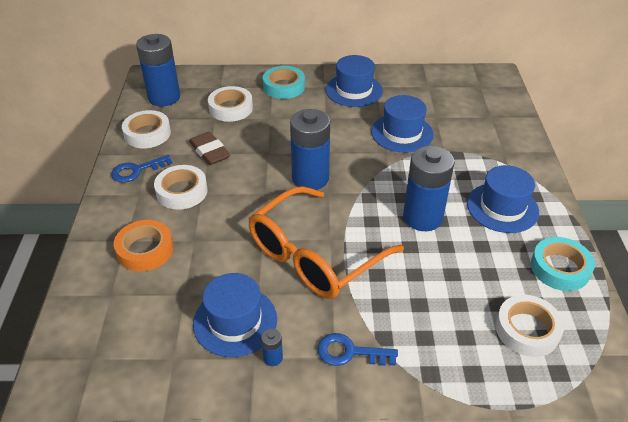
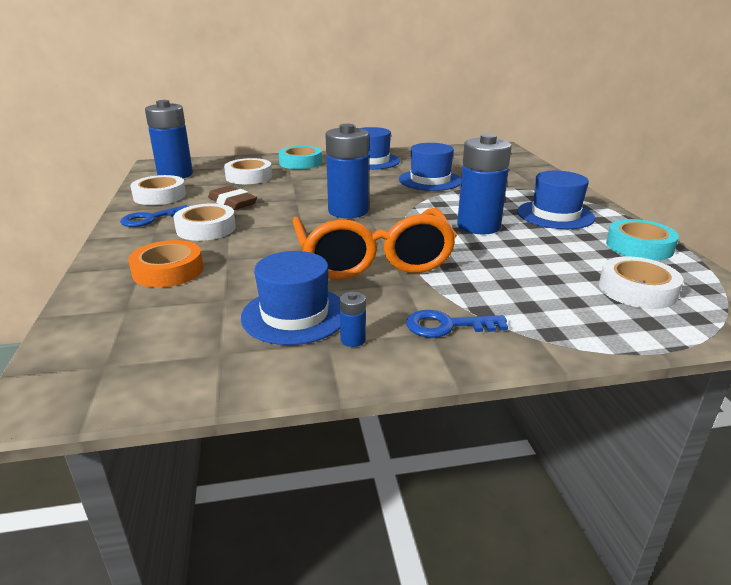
camera: 10 degrees left, 15 degrees down
(314, 256) = (373, 259): orange glasses -> orange glasses turned 45 degrees counterclockwise

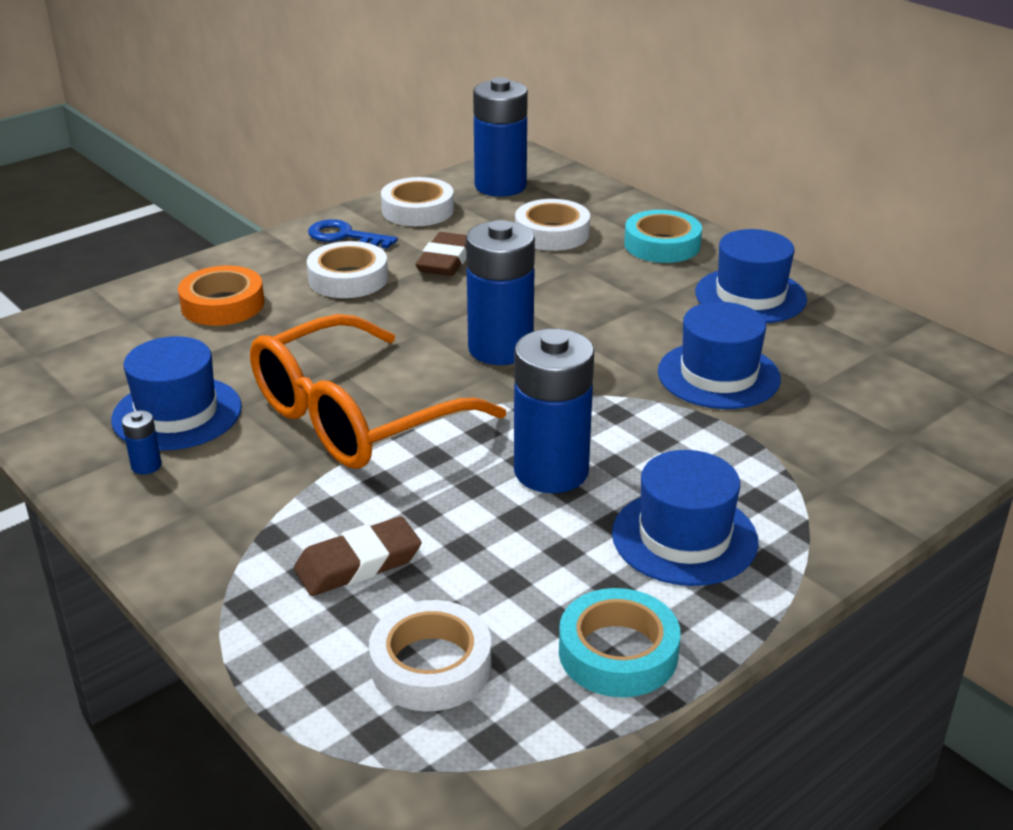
camera: 60 degrees right, 5 degrees up
(447, 326) = (214, 519): blue key -> none
(530, 289) = (358, 563): none -> brown eraser

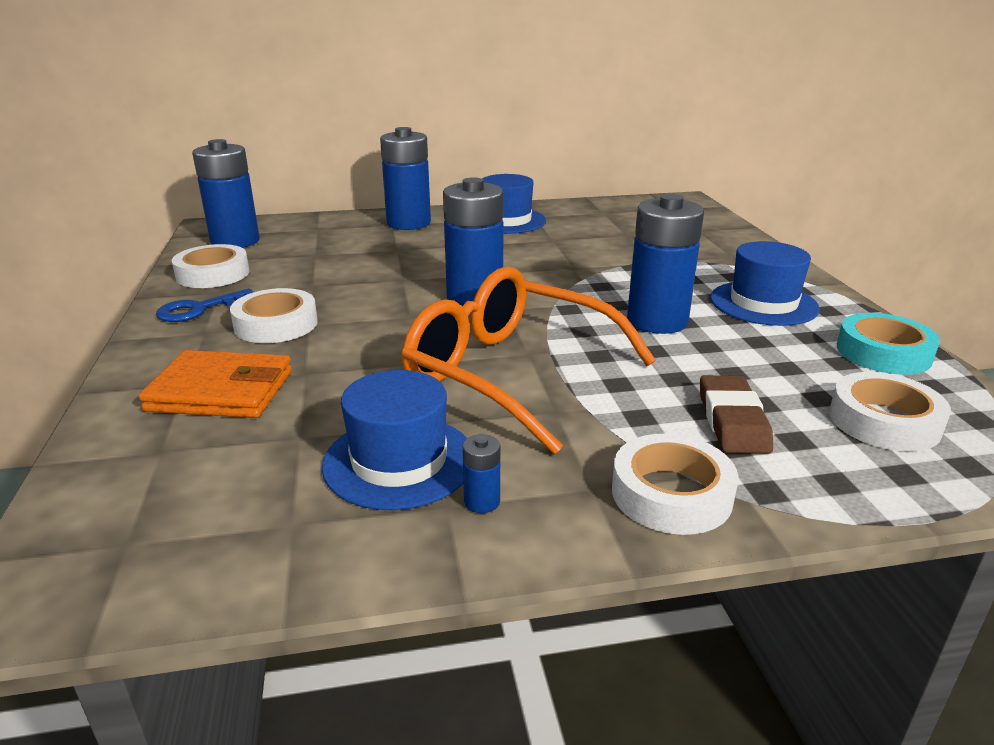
camera: 60 degrees left, 5 degrees down
(223, 304) = (221, 391): orange tape -> orange wallet
(354, 417) = (510, 373): orange glasses -> orange glasses turned 135 degrees clockwise
(446, 260) = (313, 284): brown eraser -> none
(552, 233) = (337, 245): white tape -> white tape (671, 494)
(662, 245) = (408, 223): turquoise tape -> blue battery
(718, 375) = (588, 250): blue hat -> none

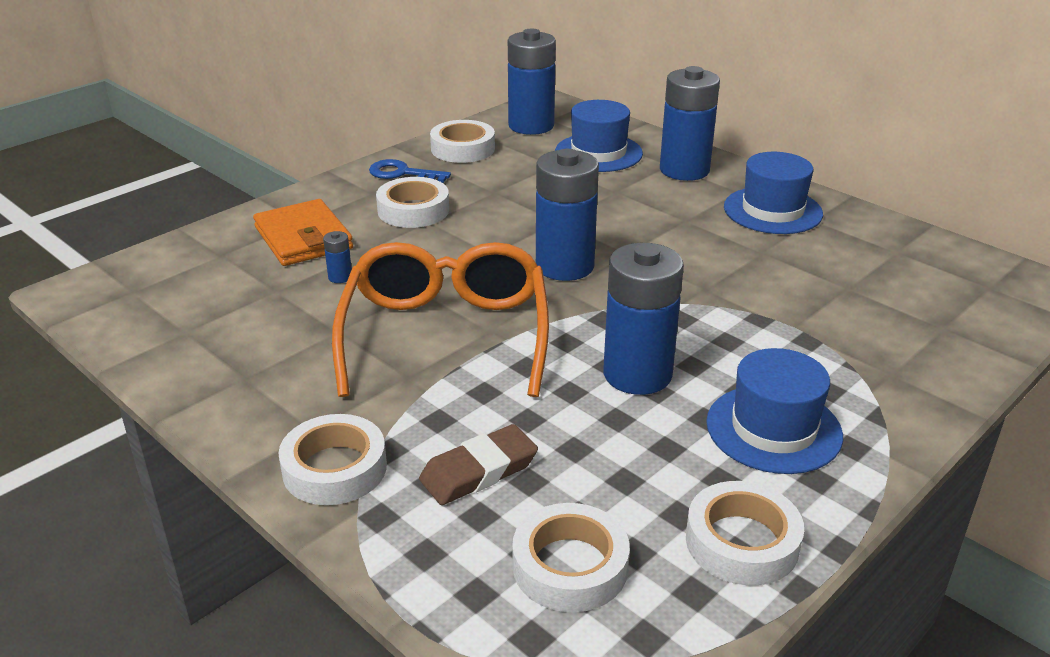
camera: 55 degrees right, 5 degrees up
(399, 461) = (279, 339): blue hat -> blue hat (598, 153)
(482, 502) = (259, 389): blue battery -> blue battery (340, 277)
(883, 353) = (742, 542): turquoise tape -> white tape

